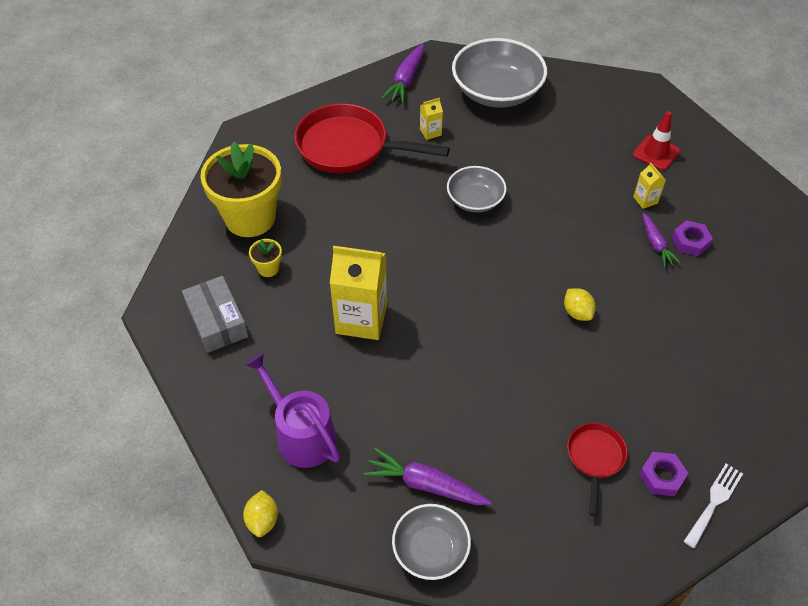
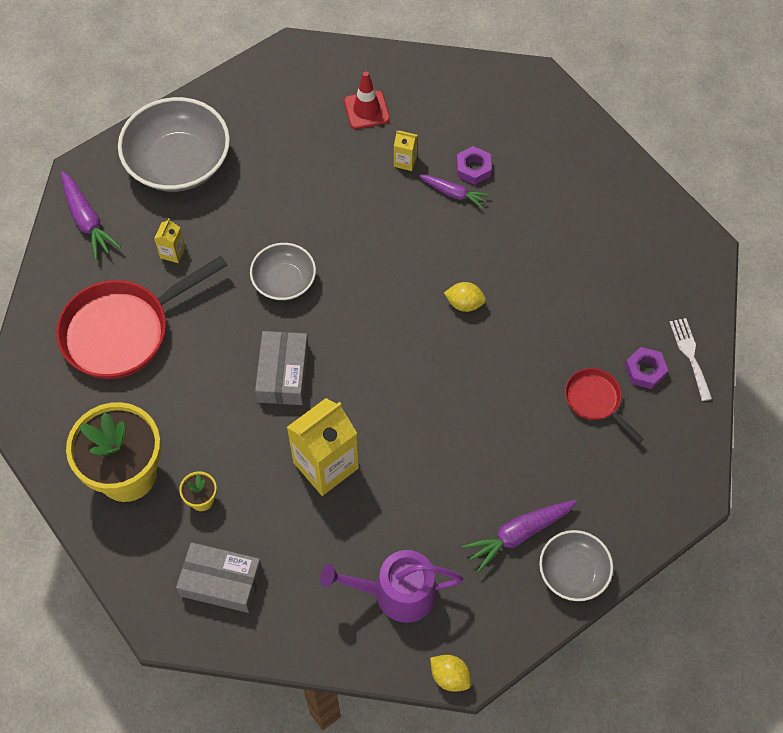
camera: 50 degrees left, 10 degrees up
(406, 247) = (283, 374): none -> grey box

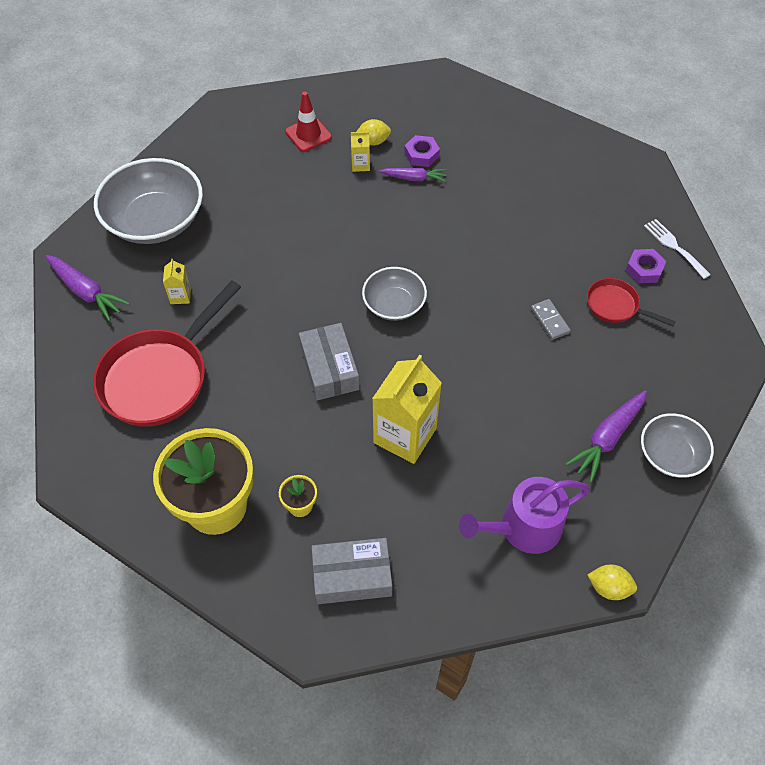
camera: 20 degrees left, 5 degrees down
(284, 281) = (295, 290): grey bowl -> grey bowl (394, 304)
(464, 304) = (465, 262): yellow lemon -> yellow lemon (373, 141)
(520, 394) = (550, 320): none -> grey domino

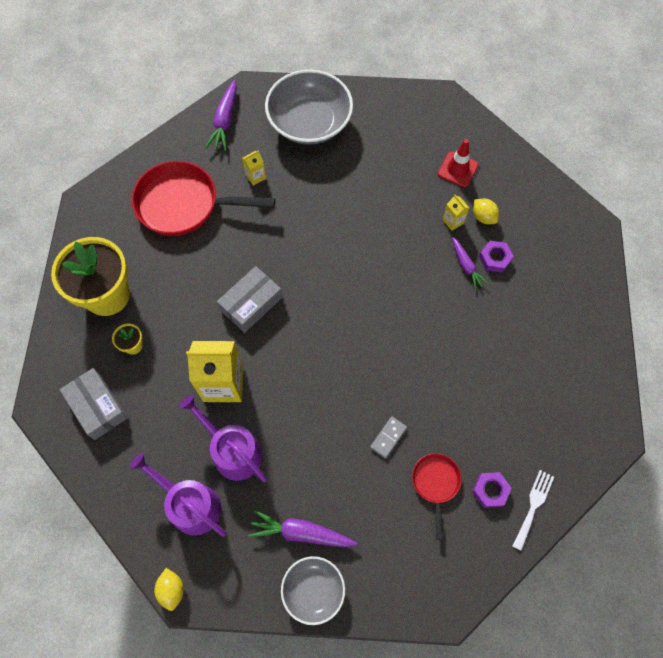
camera: 60 degrees right, 10 degrees up
(394, 304) = (333, 316): grey bowl -> none
(486, 460) = (233, 451): none -> purple watering can

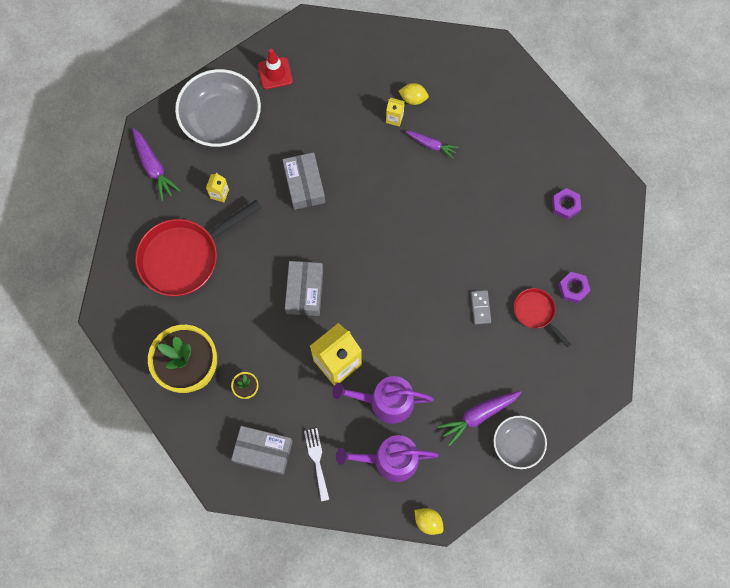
camera: 40 degrees left, 5 degrees up
(329, 219) = (304, 185): none -> grey box
(457, 169) = (364, 75): red traffic cone -> red traffic cone (275, 73)
(495, 258) = (446, 124): purple nut -> purple nut (565, 205)
(533, 506) = (607, 276): white fork -> white fork (317, 460)

